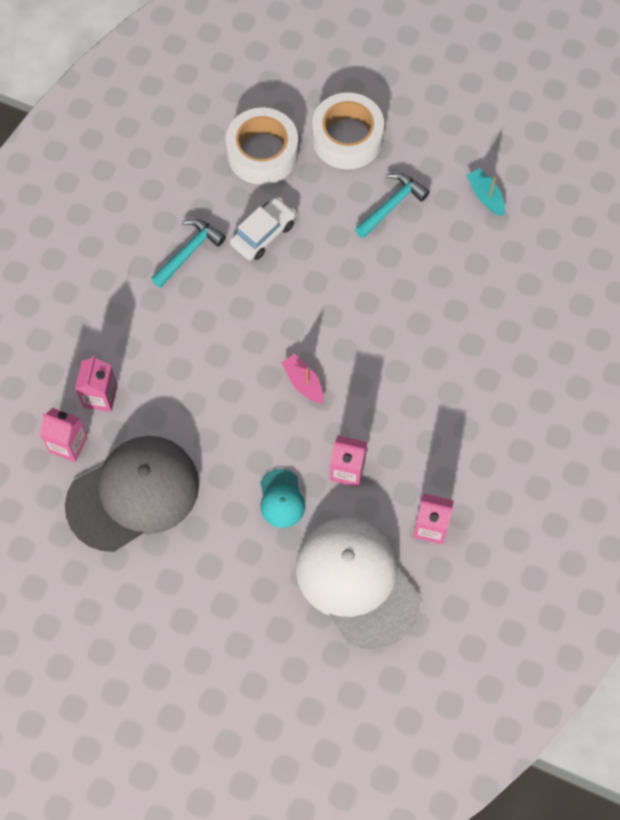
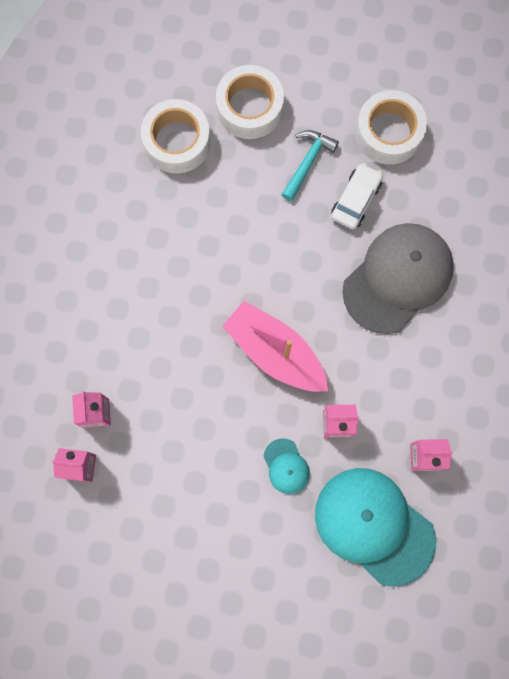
camera: 15 degrees left, 10 degrees up
(133, 494) = (153, 498): grey cap -> grey cap (398, 278)
(189, 252) = (137, 254): turquoise hammer -> none
(263, 234) = (199, 219): white car -> white car (356, 200)
(303, 383) = (275, 352): pink boat -> pink boat, size x2.18
(357, 582) = (374, 526): white cap -> turquoise cap
(485, 196) = (388, 133): turquoise boat -> white tape

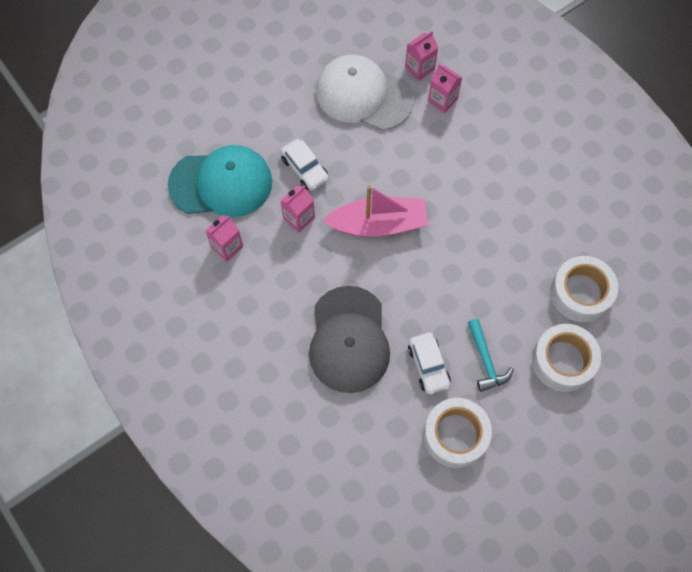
camera: 135 degrees right, 10 degrees down
(159, 489) = (363, 95): none -> white cap
(286, 466) = (305, 169): turquoise cap -> white car

